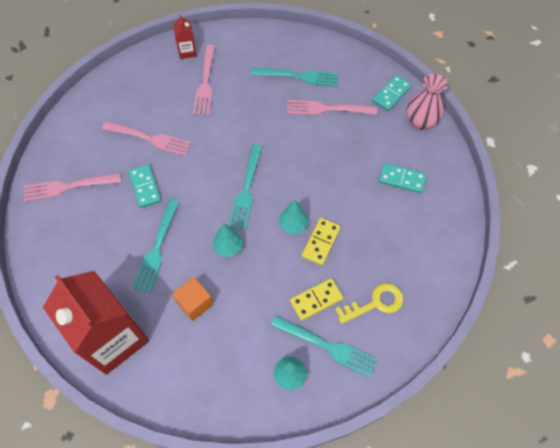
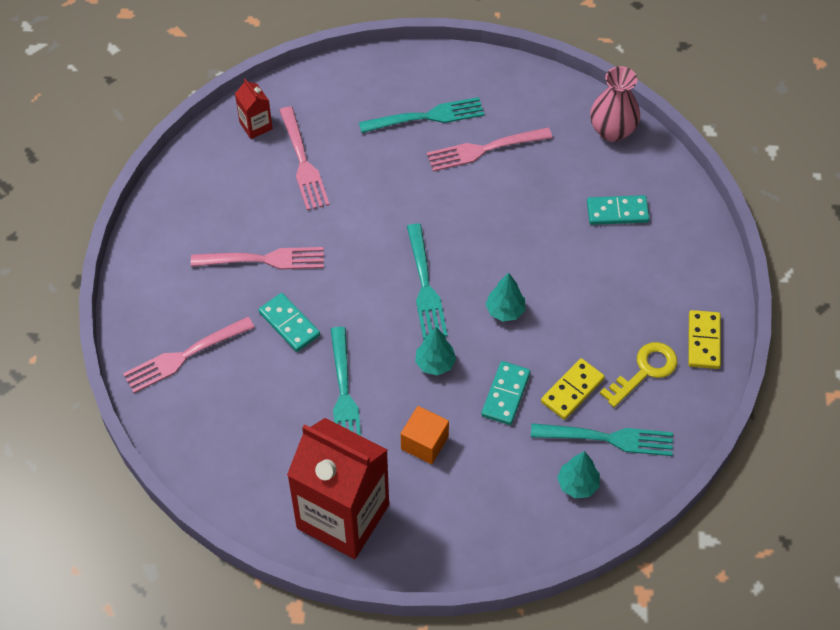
camera: 20 degrees left, 5 degrees down
(321, 242) = (549, 321): yellow domino -> yellow domino (704, 341)
(391, 94) = (560, 105): turquoise domino -> turquoise domino (506, 394)

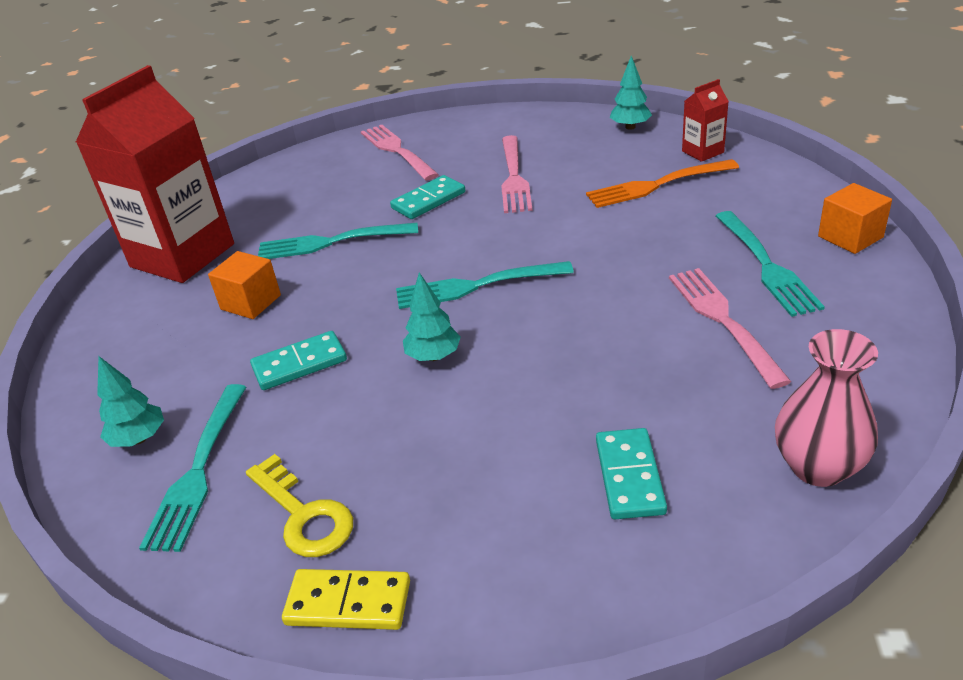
camera: 95 degrees right, 20 degrees down
(302, 162) = (657, 185): pink fork -> orange fork
(400, 66) = (850, 237): none -> orange cube
(435, 363) = (359, 302): turquoise tree -> turquoise tree (630, 127)
(506, 394) = (299, 364): turquoise domino -> turquoise domino turned 45 degrees counterclockwise
(572, 390) = (289, 429): yellow domino -> none

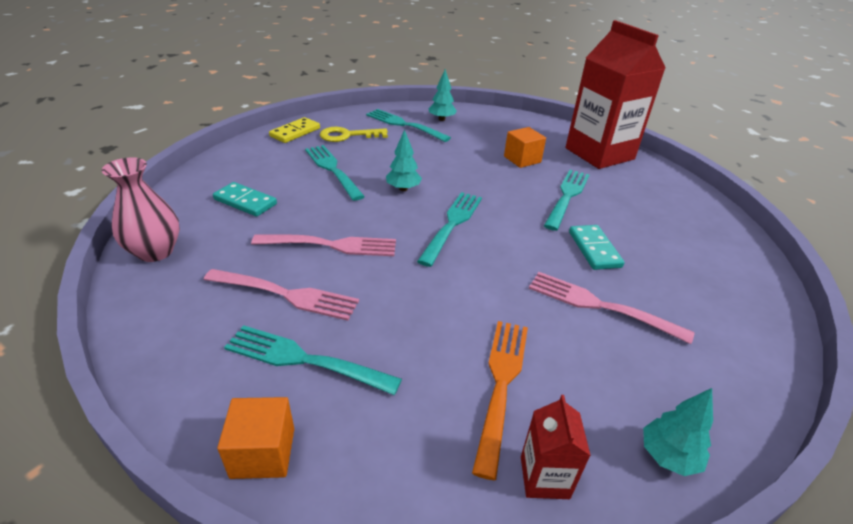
camera: 115 degrees right, 0 degrees up
(299, 364) = (447, 157): turquoise domino -> none
(397, 151) = (709, 268): pink fork -> pink fork (330, 245)
(448, 450) = (333, 170): none -> turquoise fork

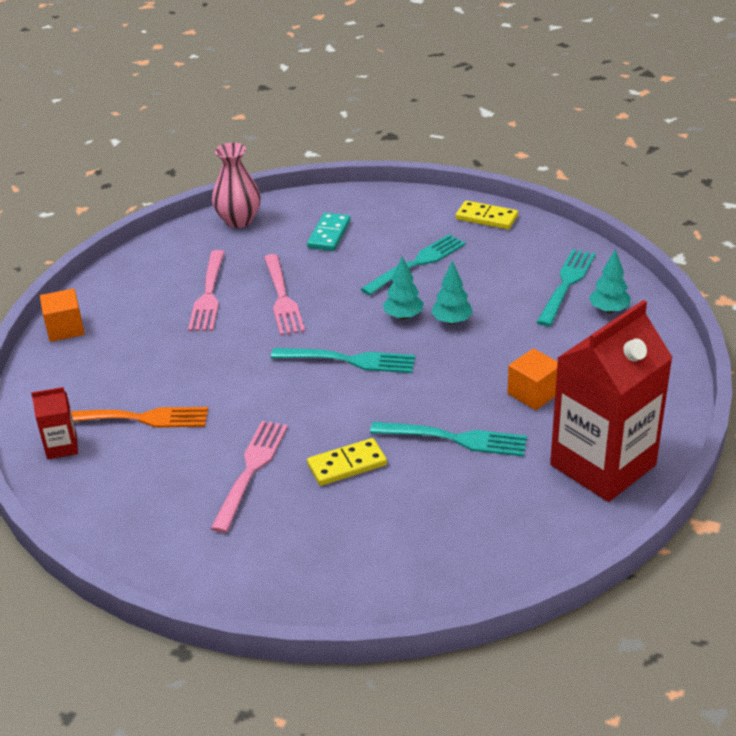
camera: 80 degrees right, 0 degrees up
(306, 360) = (142, 323): turquoise fork -> none
(348, 135) = (504, 252): yellow key -> none
(594, 249) = (347, 465): turquoise domino -> yellow domino
(668, 456) = (86, 508): turquoise tree -> turquoise tree (451, 321)

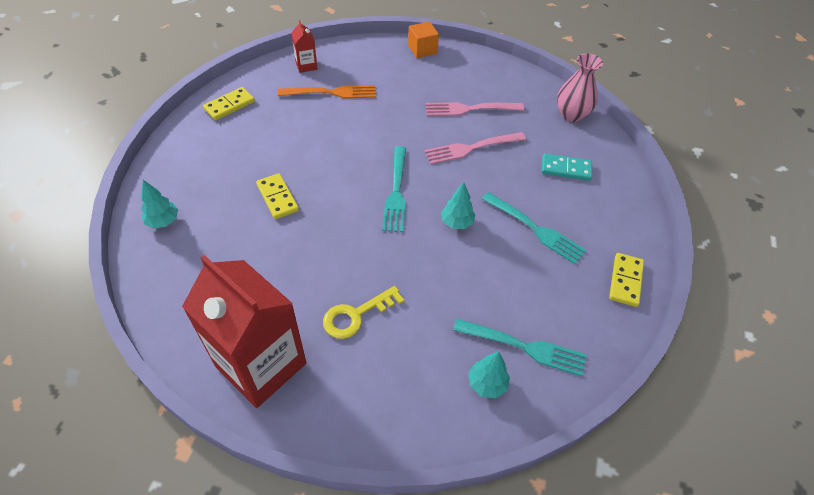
camera: 80 degrees right, 15 degrees up
(136, 530) = (229, 105): none -> yellow domino
(138, 418) = (331, 93): orange fork -> orange fork turned 90 degrees counterclockwise
(251, 471) = (275, 149): pink fork -> none
(451, 321) = (453, 255): turquoise tree -> turquoise tree (163, 221)
(453, 439) = (301, 259): turquoise fork -> none
(533, 393) = (356, 315): orange cube -> yellow key

